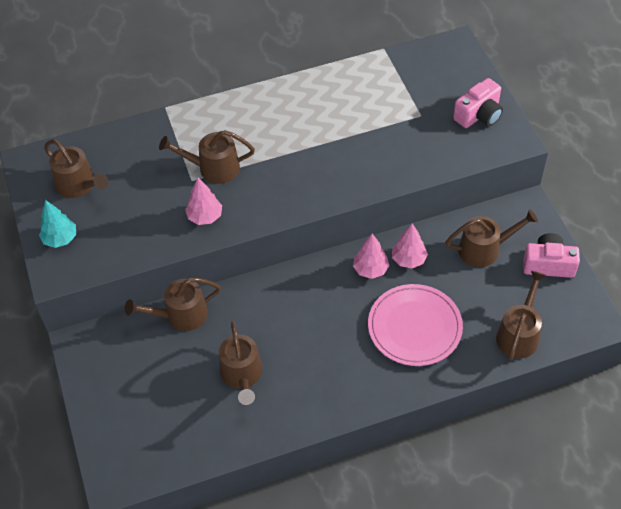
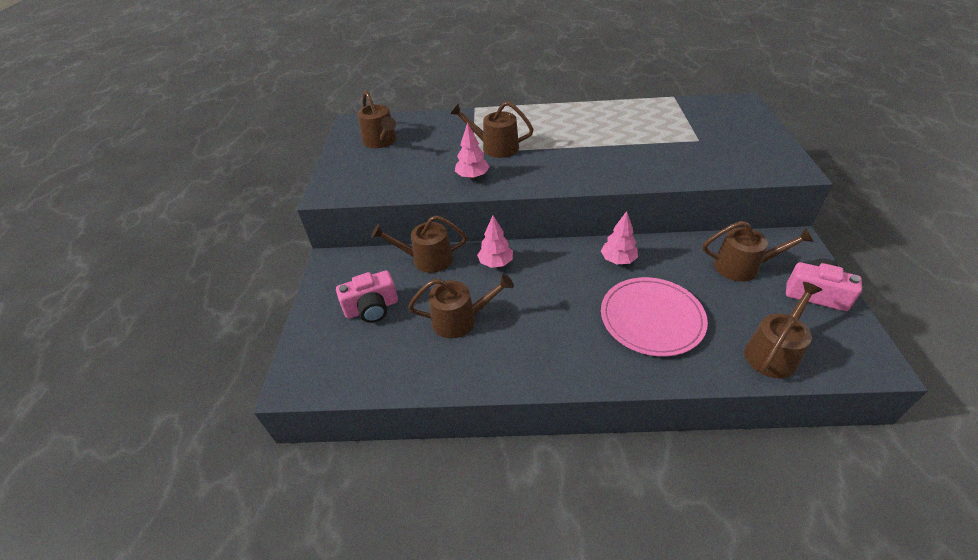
camera: 20 degrees right, 10 degrees down
(60, 239) = (346, 171): turquoise tree -> none
(242, 375) = (460, 319): brown watering can -> brown watering can turned 105 degrees counterclockwise
(408, 259) = (659, 259): pink tree -> pink tree (496, 263)
(479, 115) = (758, 147): pink camera -> pink camera (372, 308)

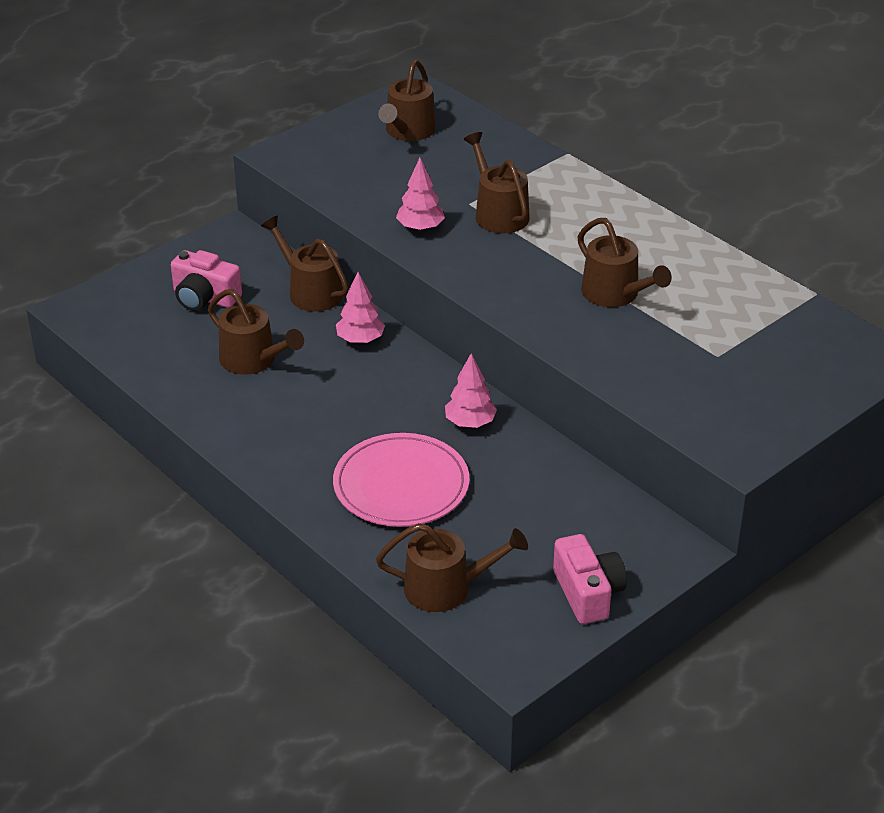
camera: 45 degrees right, 5 degrees down
(742, 266) = (572, 521): brown watering can -> brown watering can (615, 294)

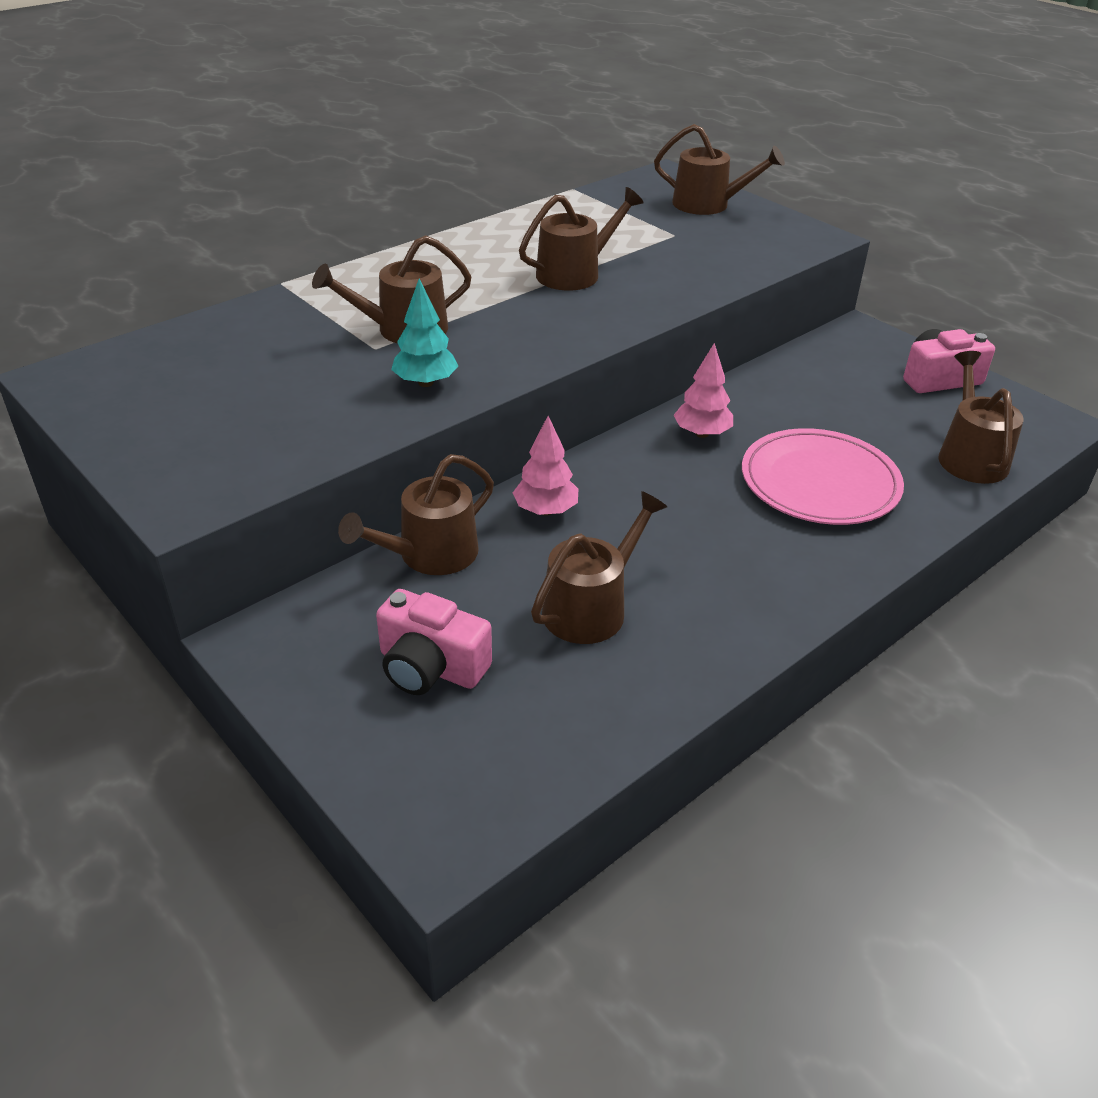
camera: 90 degrees left, 0 degrees up
(204, 298) = (430, 667): pink camera -> pink camera turned 90 degrees clockwise
(408, 131) = (172, 387): brown watering can -> brown watering can (708, 204)
(420, 228) = (425, 383): pink tree -> turquoise tree

